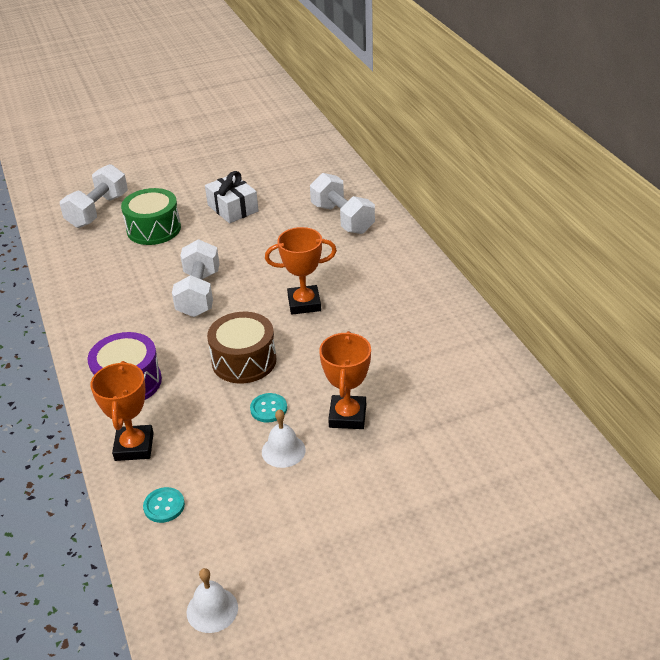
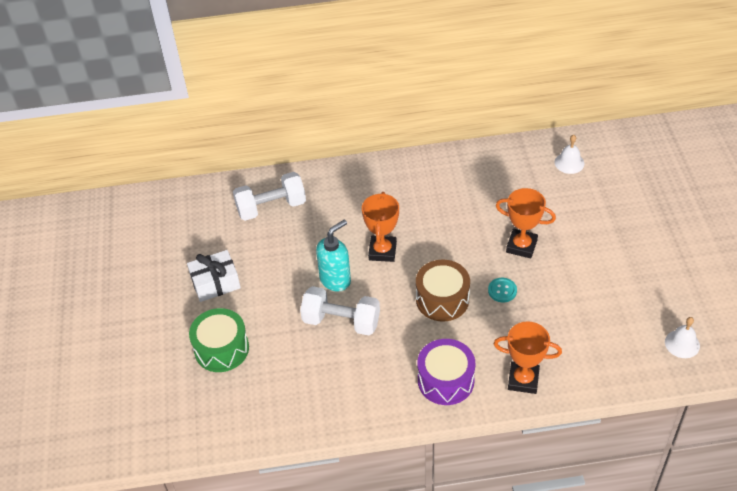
camera: 75 degrees left, 10 degrees up
(98, 211) = (163, 396): white dumbbell -> none
(164, 506) = (588, 364): turquoise button -> none
(254, 279) = (335, 279): none -> turquoise soap dispenser
(283, 450) = (548, 288): white bell -> white bell (569, 163)

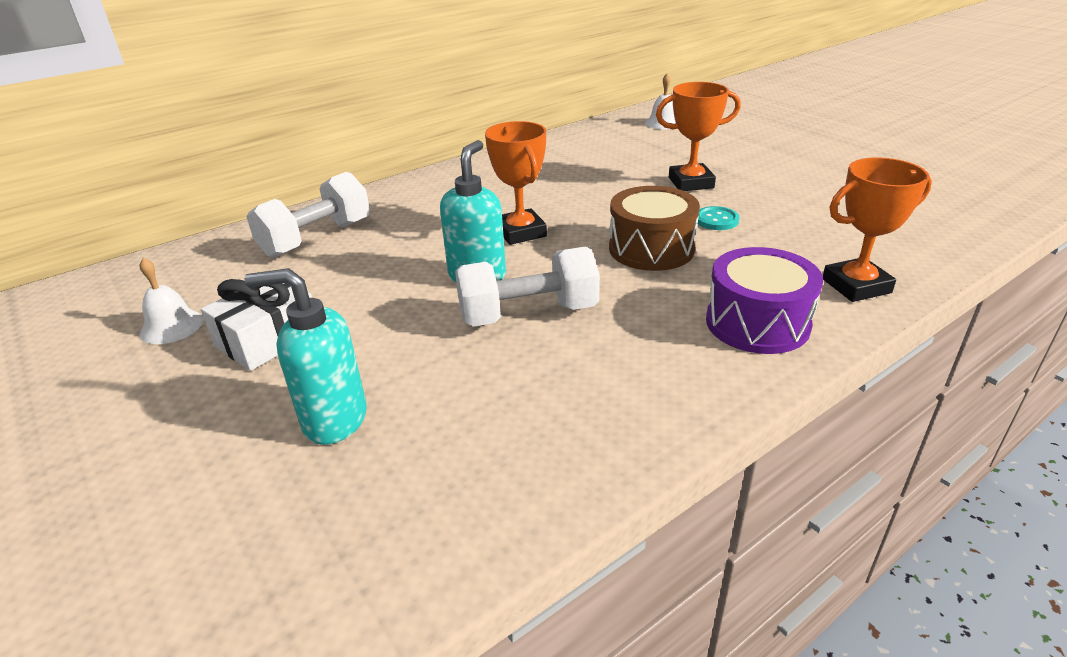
camera: 30 degrees left, 15 degrees down
(221, 349) = (334, 420): green drum -> turquoise soap dispenser
(682, 344) = (971, 199): white bell -> white bell (172, 326)

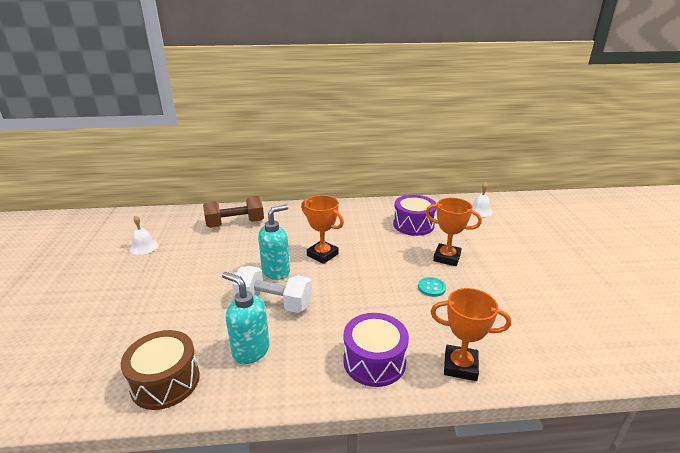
camera: 30 degrees right, 5 degrees down
(268, 339) = (167, 268): white gift -> none
(317, 238) = (235, 224): white dumbbell -> brown dumbbell
(334, 420) = (148, 318): turquoise soap dispenser -> turquoise soap dispenser (250, 351)
(520, 232) = (322, 255): orange trophy -> orange trophy turned 60 degrees counterclockwise
(600, 160) = (413, 225): none -> purple drum
(651, 249) = (374, 291): brown drum -> brown drum (165, 381)

